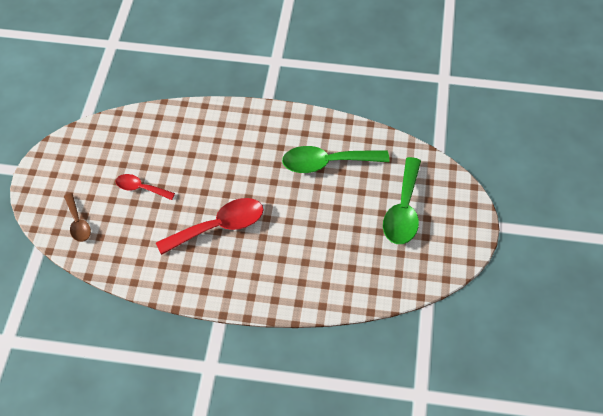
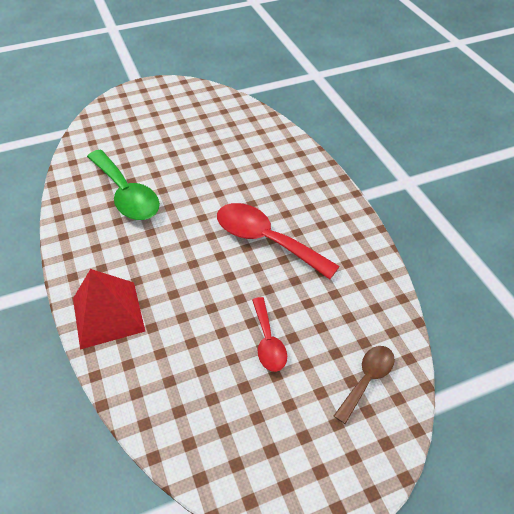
camera: 120 degrees left, 5 degrees down
(221, 120) = (108, 314): none -> red pyramid
(403, 211) = (155, 128): green spoon -> none

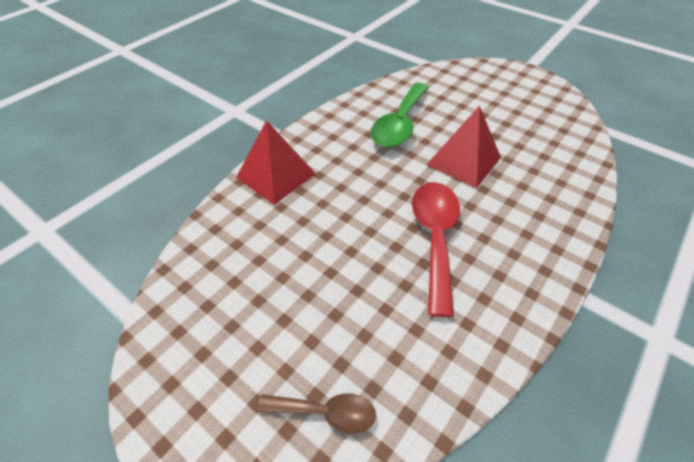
camera: 60 degrees right, 0 degrees up
(205, 180) = (464, 161): none -> red pyramid
(268, 341) = (317, 296): red spoon -> none

